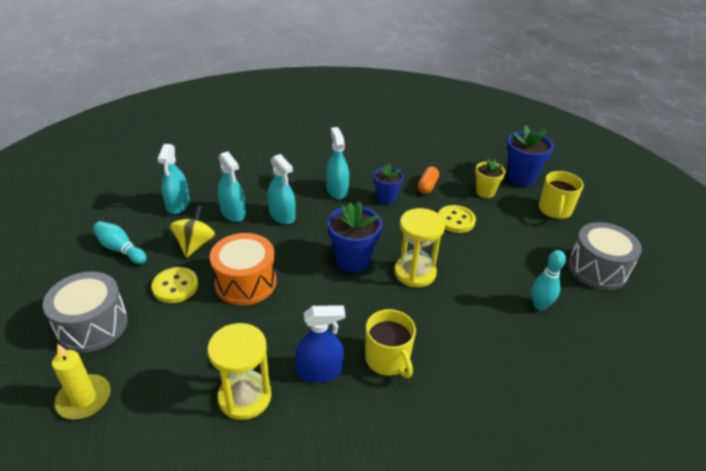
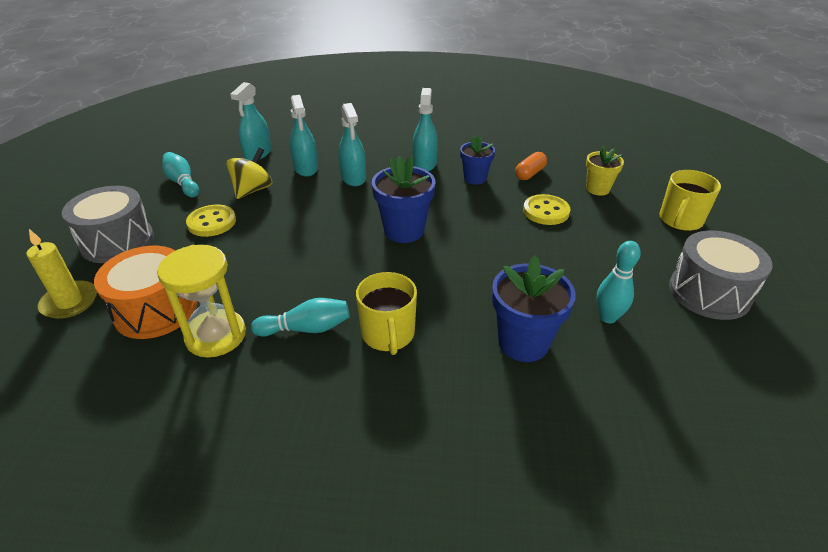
camera: 20 degrees right, 0 degrees up
(245, 282) = (280, 231): orange drum -> orange drum (156, 310)
(319, 371) = (306, 328): blue spray bottle -> turquoise bowling pin
(415, 272) = (468, 254): yellow hourglass -> none
(520, 178) = (651, 181): blue flower pot -> blue flower pot (523, 342)

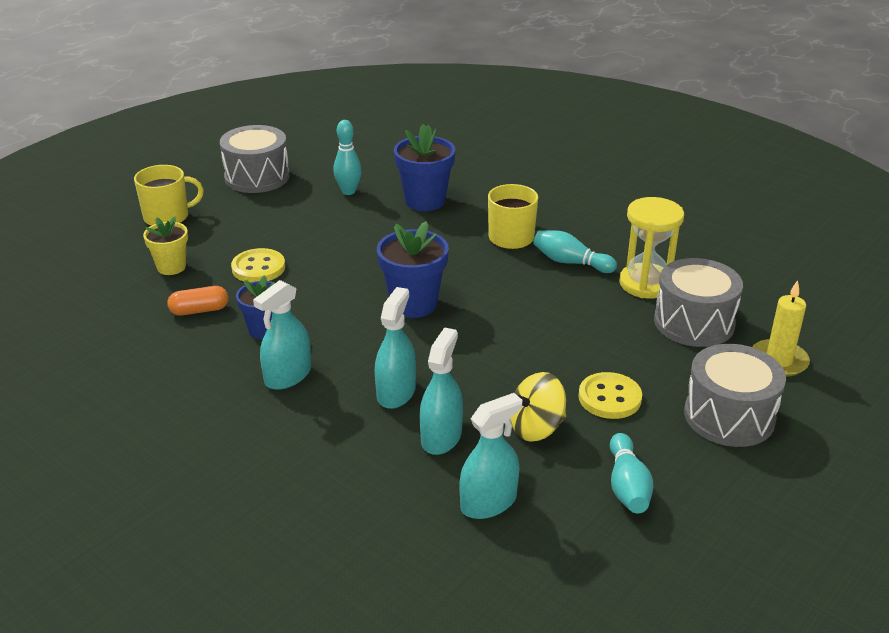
camera: 145 degrees left, 5 degrees down
(156, 310) = (694, 322): orange drum -> grey drum

